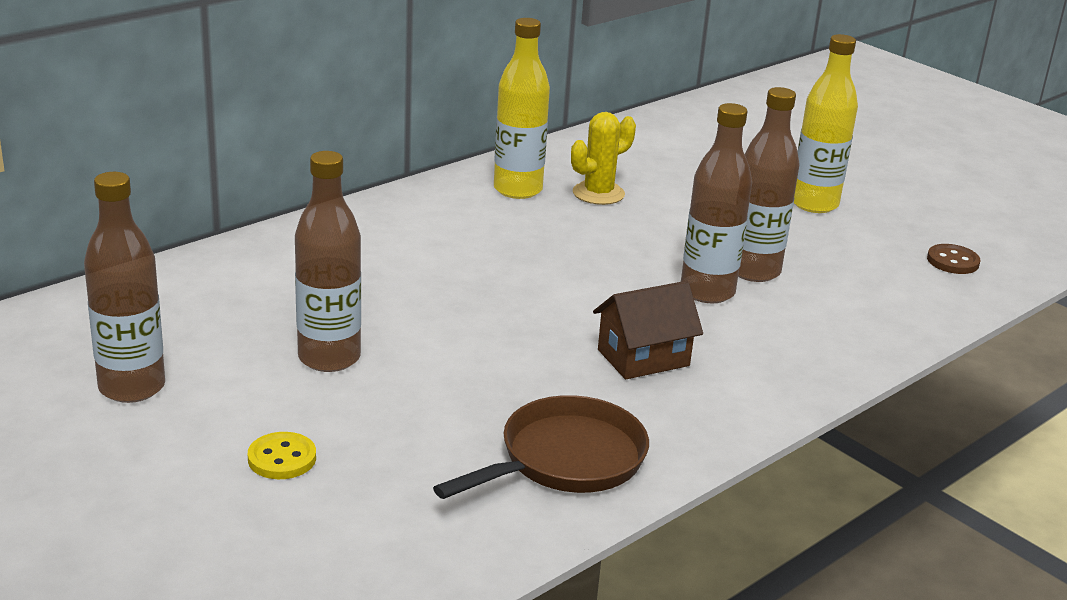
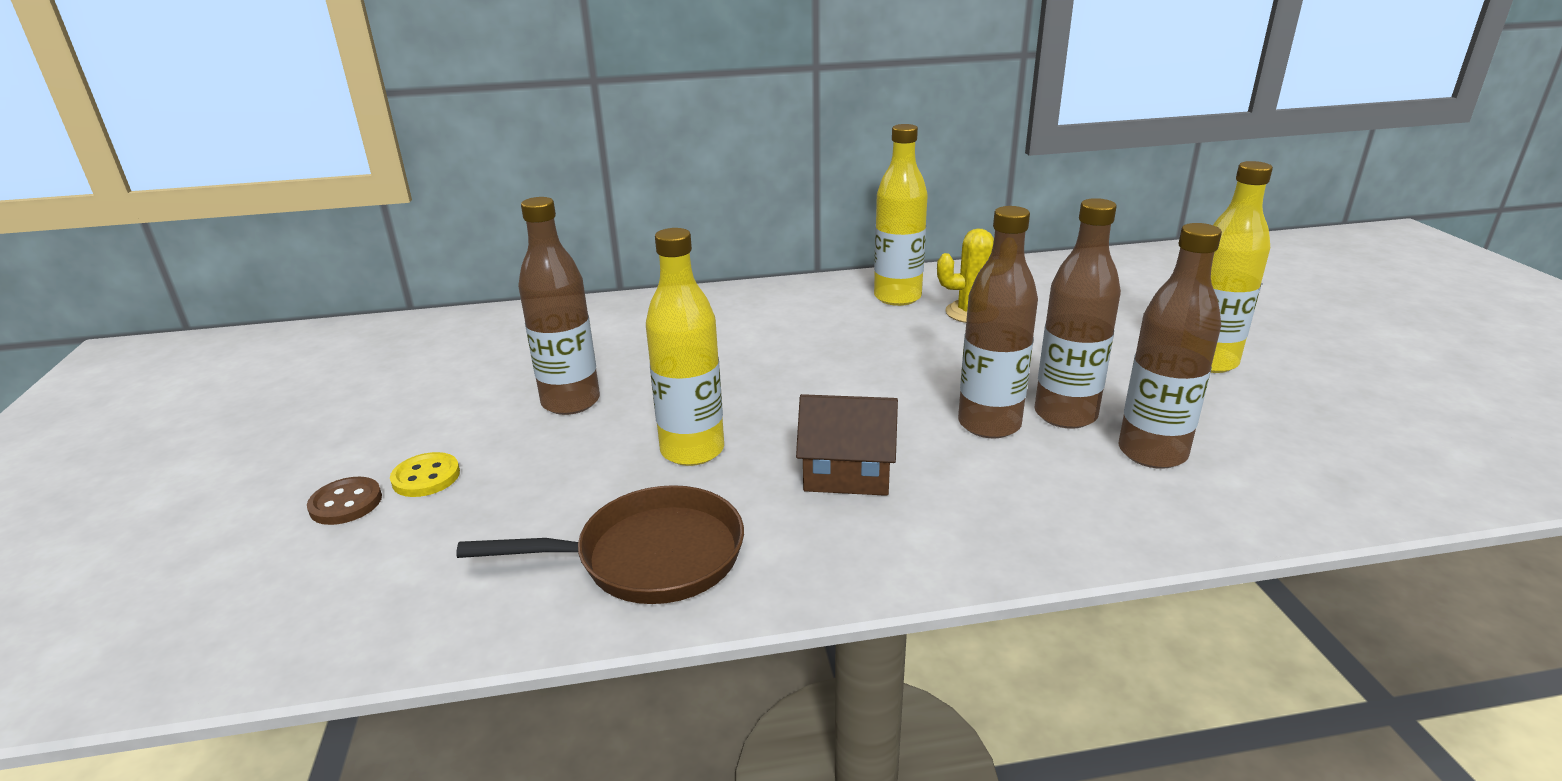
camera: 35 degrees right, 0 degrees up
(132, 387) = (407, 389): brown bottle -> brown bottle (1152, 453)
(498, 372) = (692, 450): none -> yellow bottle
(952, 261) = (1347, 459): brown button -> brown button (346, 503)

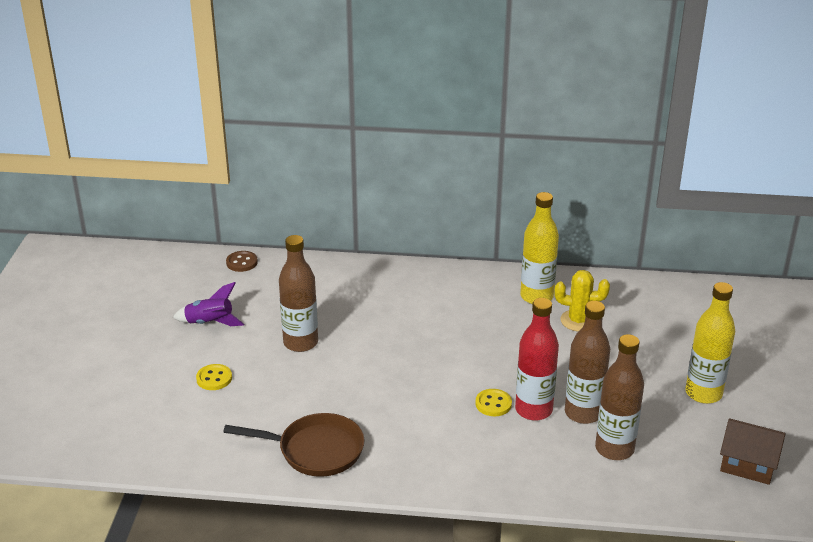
camera: 15 degrees right, 5 degrees up
(346, 503) = (173, 386): brown button -> brown button (242, 262)
(408, 402) = (210, 323): none -> purple rocket
(692, 450) = (358, 391): yellow bottle -> none
(847, 474) = (435, 425): brown house -> brown house (748, 465)
(922, 428) = (493, 404): none -> yellow button
(989, 424) = (533, 410): brown bottle -> red bottle

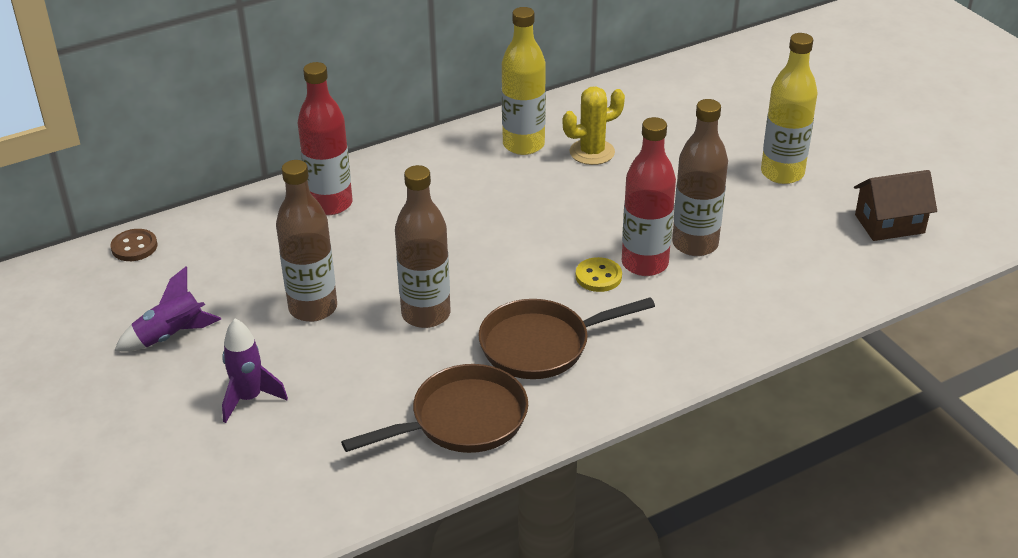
camera: 35 degrees left, 5 degrees up
(214, 378) = (249, 398): yellow button -> purple rocket
(375, 284) = (330, 204): none -> red bottle
(410, 429) = (541, 345): none -> brown pan
(614, 449) = (761, 266): brown bottle -> brown bottle (426, 314)

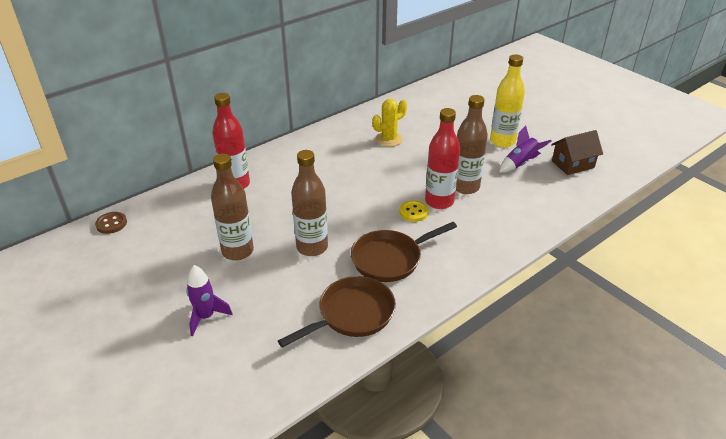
camera: 10 degrees left, 0 degrees up
(171, 336) = (145, 280): purple rocket -> purple rocket (520, 163)
(523, 145) = (347, 139): yellow bottle -> none

